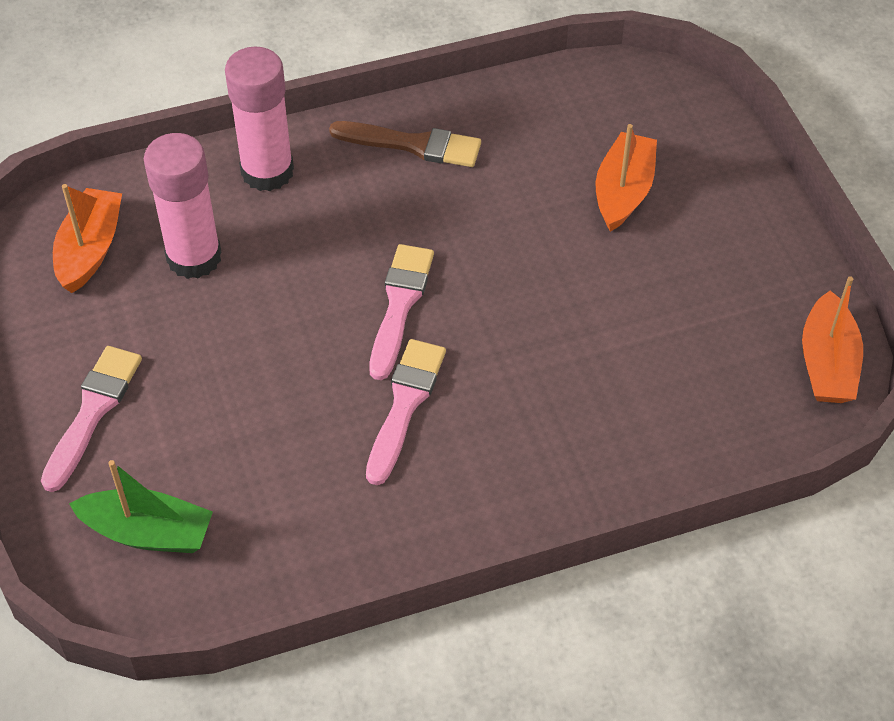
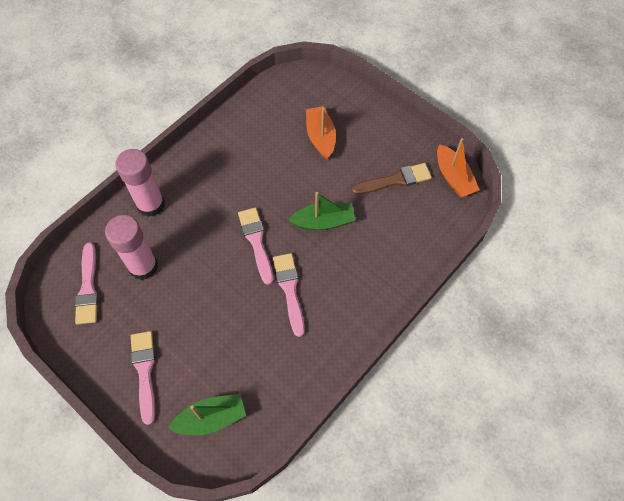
camera: 30 degrees left, 10 degrees up
(90, 249) = (88, 288): orange boat -> pink brush
(413, 145) = (212, 158): brown brush -> brown brush (395, 180)
(536, 327) = (323, 222): none -> green boat

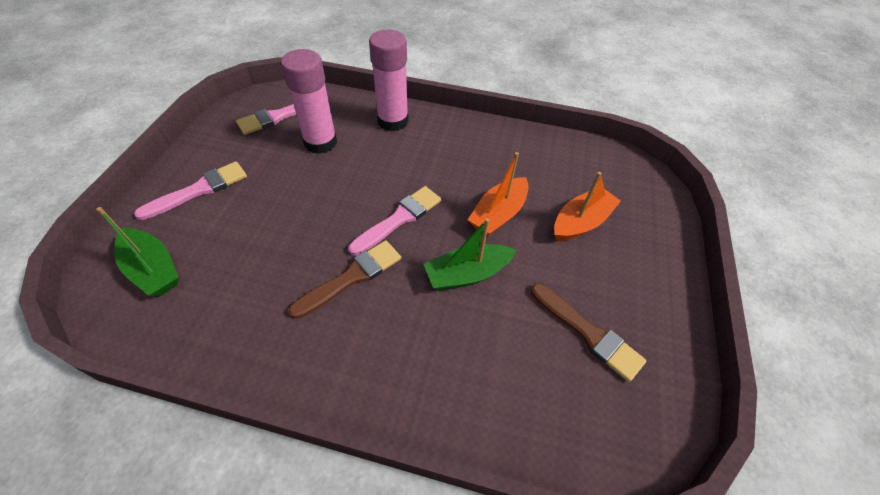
camera: 60 degrees right, 10 degrees down
(289, 290) = (352, 277): pink brush -> brown brush
(323, 222) = (467, 274): green boat -> green boat turned 105 degrees clockwise
(453, 177) = (658, 417): orange boat -> orange boat (498, 214)

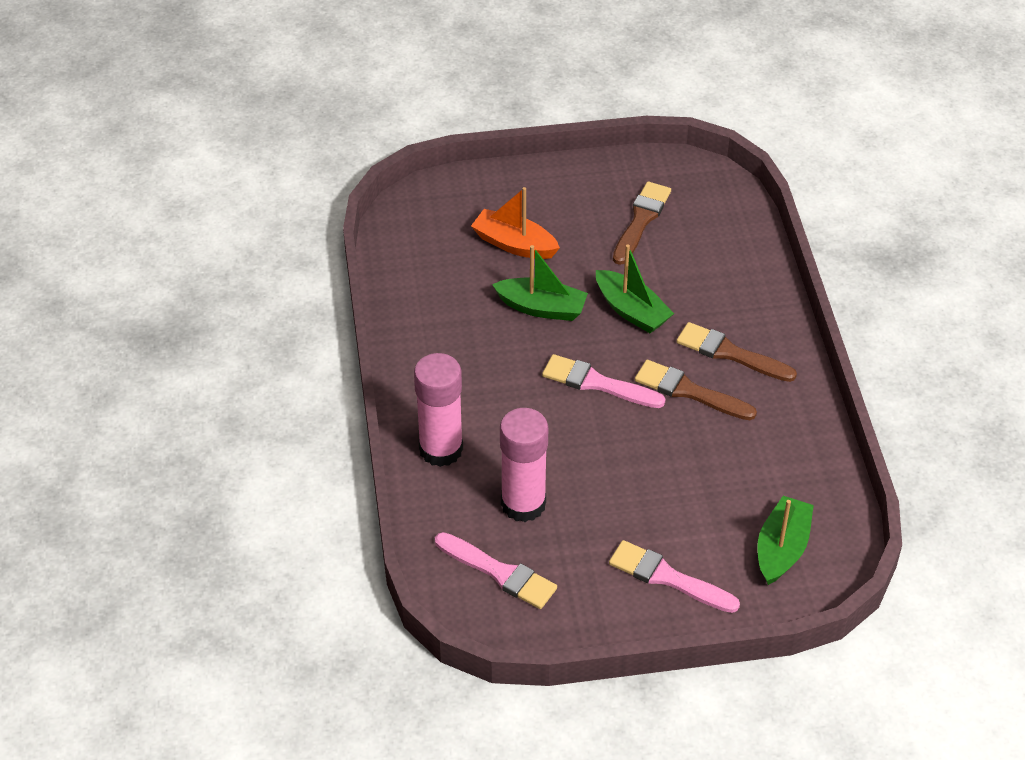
camera: 110 degrees left, 5 degrees down
(375, 331) = (730, 353): none -> brown brush
(498, 214) = (542, 308): orange boat -> green boat

